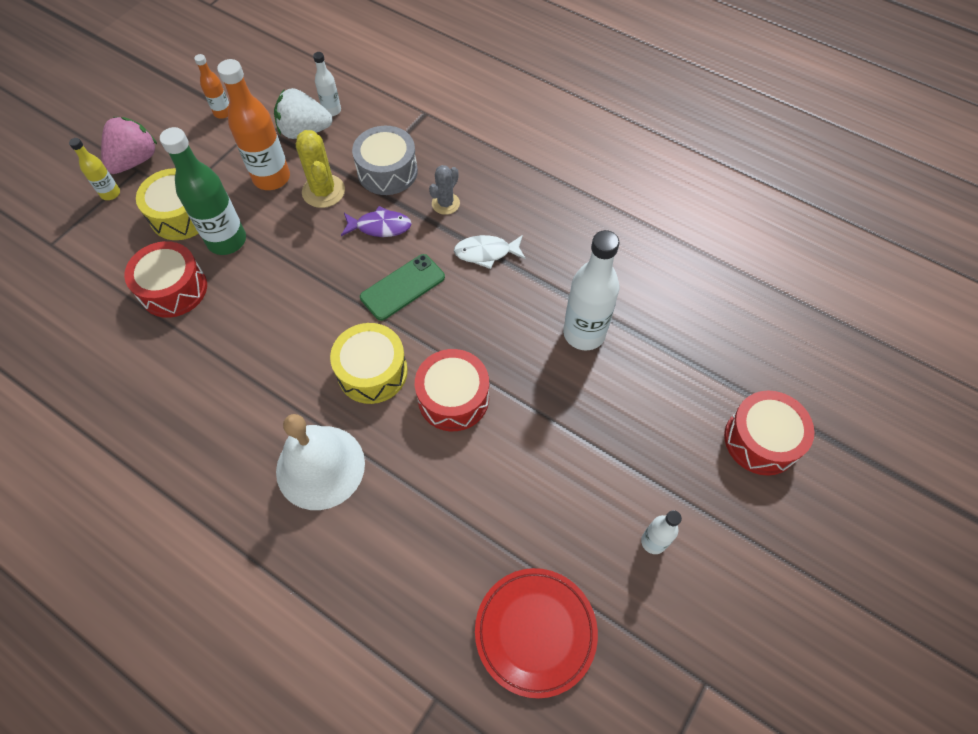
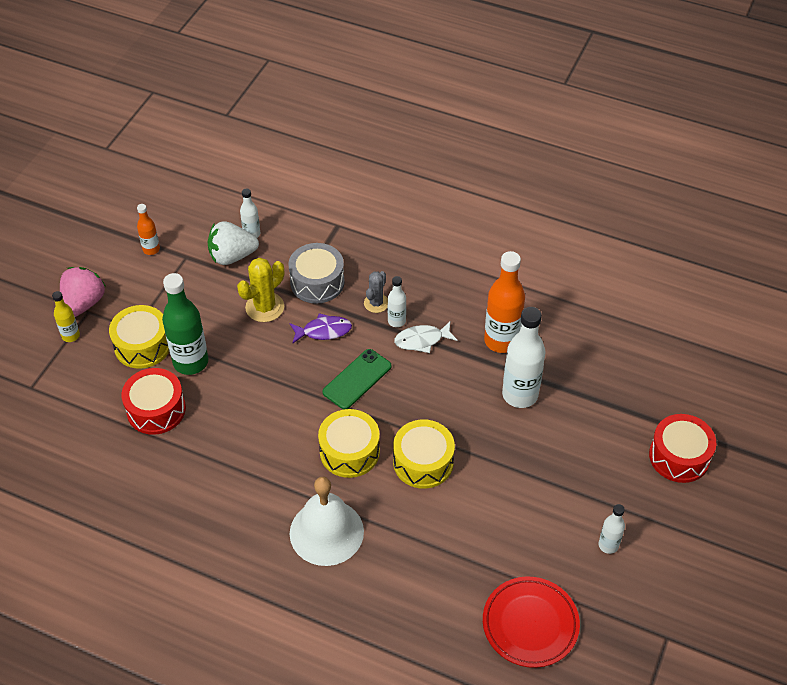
camera: 10 degrees left, 10 degrees down
(271, 178) = (214, 302): orange bottle -> orange bottle (501, 341)
(323, 191) = (265, 307): yellow cactus -> yellow cactus turned 75 degrees clockwise
(453, 398) = (423, 462): red drum -> yellow drum
(463, 227) = (396, 321): none -> white bottle

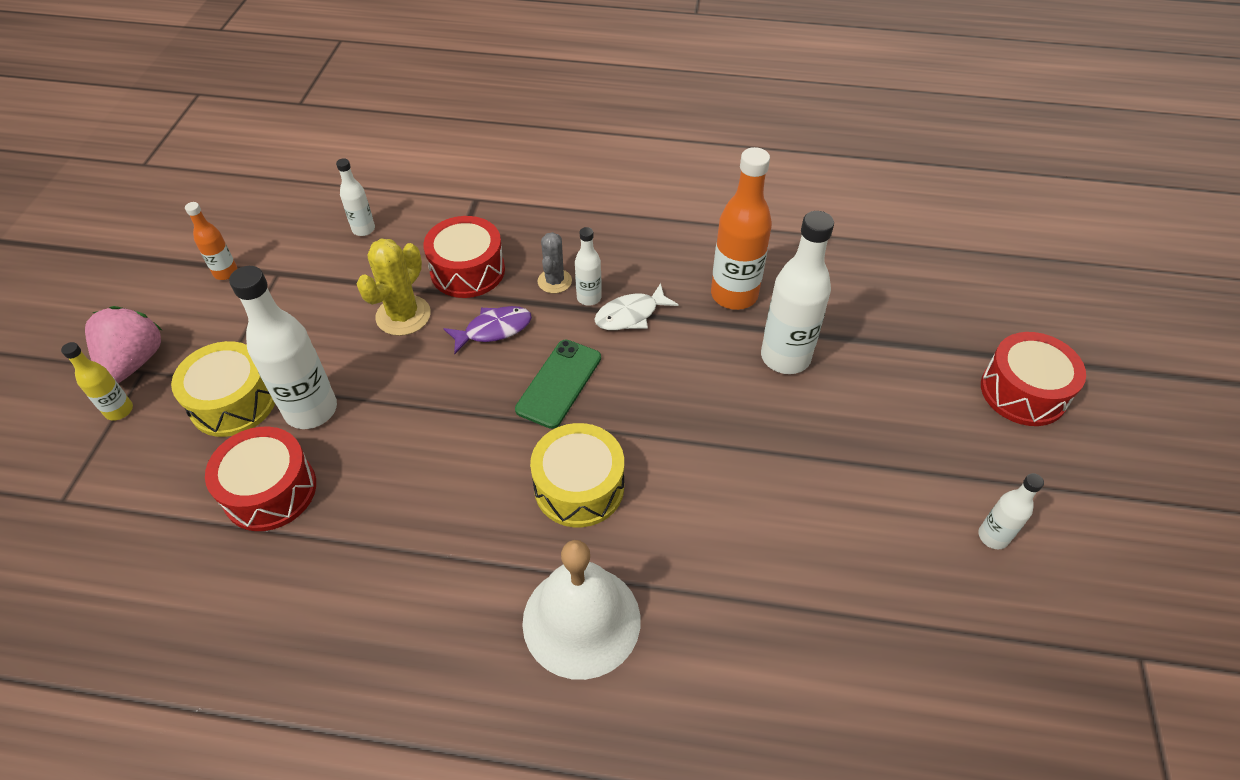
camera: 15 degrees left, 0 degrees up
(191, 362) = (311, 410): green bottle -> white bottle
(232, 256) = (342, 260): white strawberry -> none
(317, 282) = (467, 270): grey drum -> red drum
(423, 462) = (689, 478): yellow drum -> none
(530, 624) = (940, 691): red plate -> none

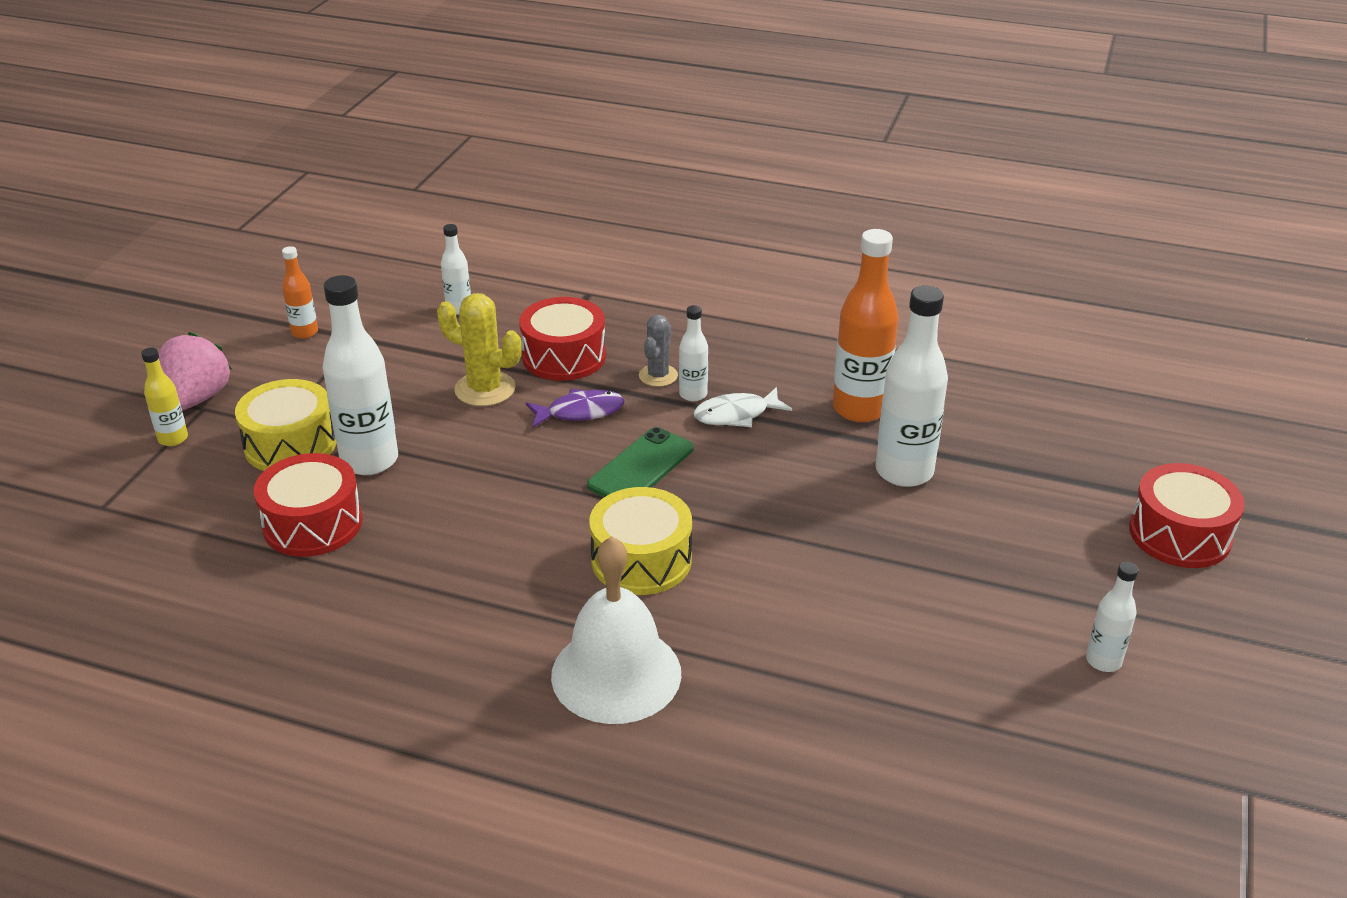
camera: 10 degrees right, 15 degrees down
(403, 315) = (485, 389): yellow cactus -> yellow cactus turned 75 degrees clockwise

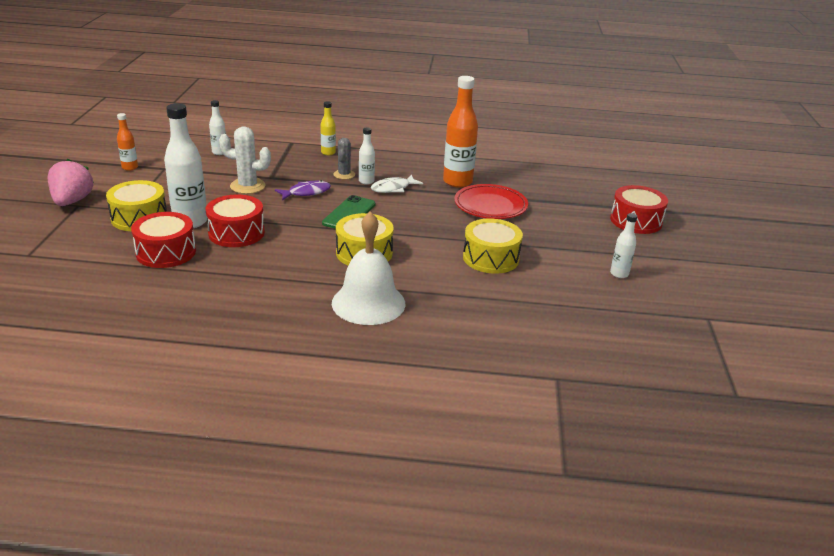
camera: 15 degrees left, 5 degrees down
(173, 439) = (63, 220): yellow bottle -> yellow bottle (328, 153)
(485, 389) = (247, 186): yellow cactus -> white cactus
(564, 356) = (288, 169): red drum -> red drum (236, 233)
(867, 596) = (490, 258): none -> yellow drum
(904, 472) = (490, 206): white bottle -> red plate

